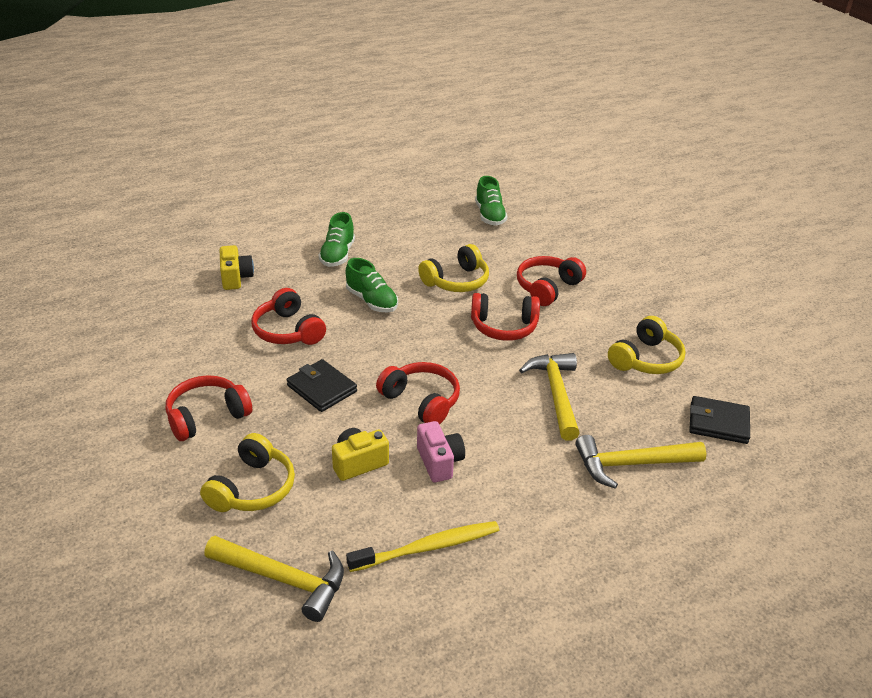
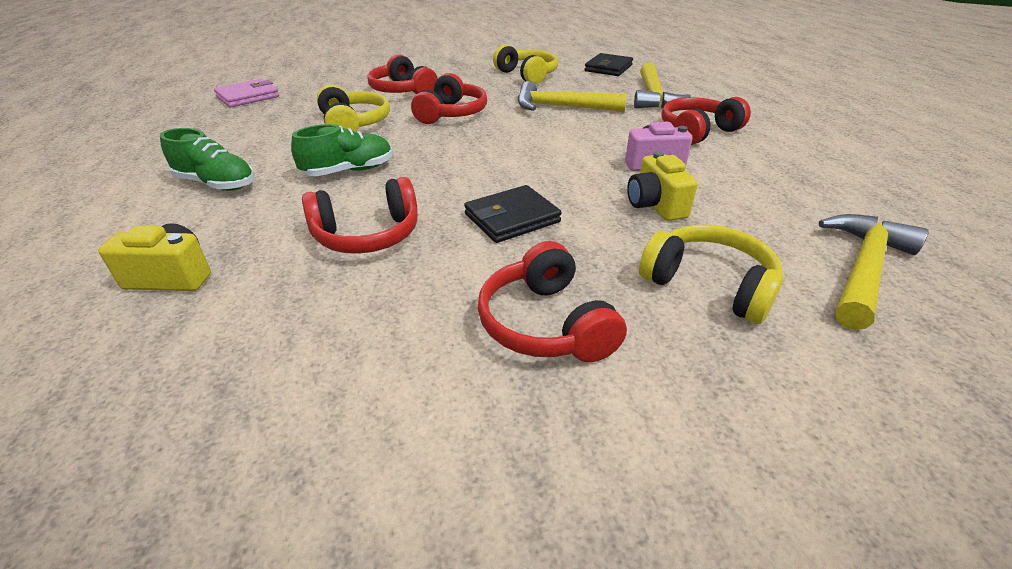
camera: 75 degrees left, 0 degrees up
(421, 401) = (555, 162): red headphones -> red headphones (697, 131)
(428, 547) = (775, 181): yellow toothbrush -> none
(489, 215) = (248, 97): green shoe -> pink wallet

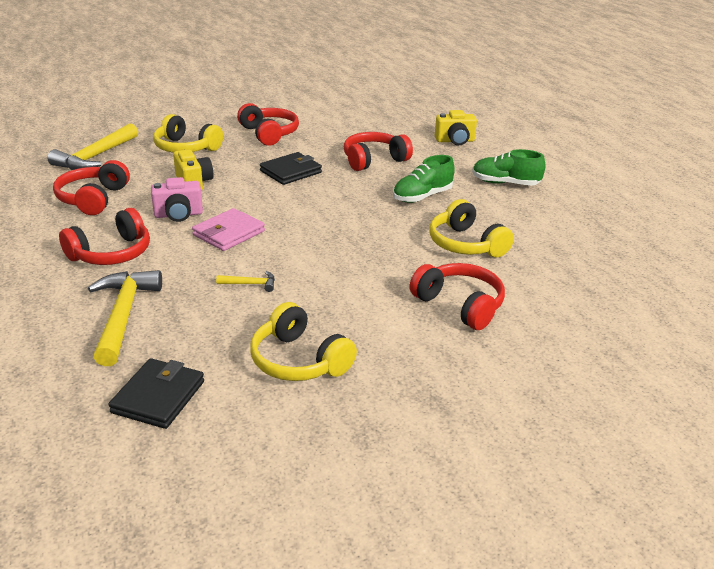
camera: 170 degrees right, 5 degrees down
(248, 97) = (633, 280): pink wallet -> pink wallet (228, 233)
(451, 114) = (375, 265): red headphones -> red headphones (93, 199)
(561, 107) = (250, 284): yellow hammer -> yellow hammer, size x0.45

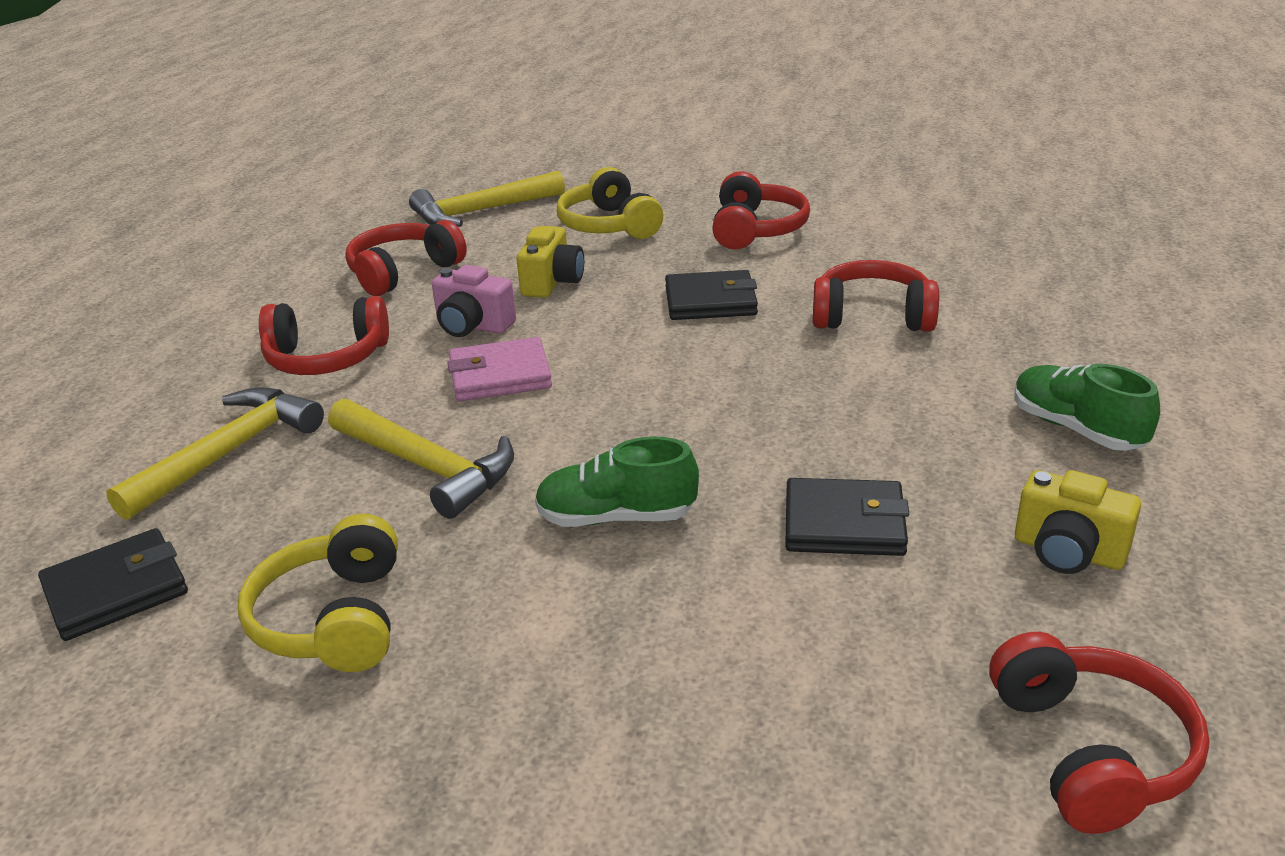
camera: 40 degrees right, 0 degrees up
(250, 284) = (428, 467): yellow hammer -> yellow hammer, size x2.22
(422, 197) = (876, 407): green shoe -> green shoe (616, 517)
(455, 141) = (1074, 318): yellow camera -> yellow camera (1068, 552)
(460, 305) = (688, 635): red headphones -> red headphones (1091, 751)
(465, 244) = (844, 524): yellow headphones -> black wallet

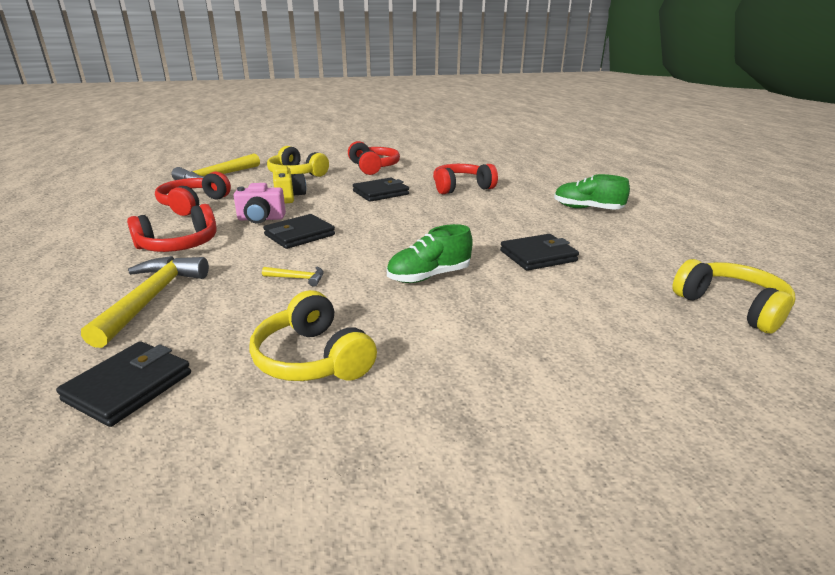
camera: 30 degrees left, 5 degrees down
(428, 467) = (298, 278): yellow hammer -> yellow hammer, size x0.45
(500, 375) = (299, 235): pink wallet -> black wallet
(1068, 552) = (635, 246): yellow camera -> none
(1091, 751) = (731, 307): red headphones -> yellow headphones

